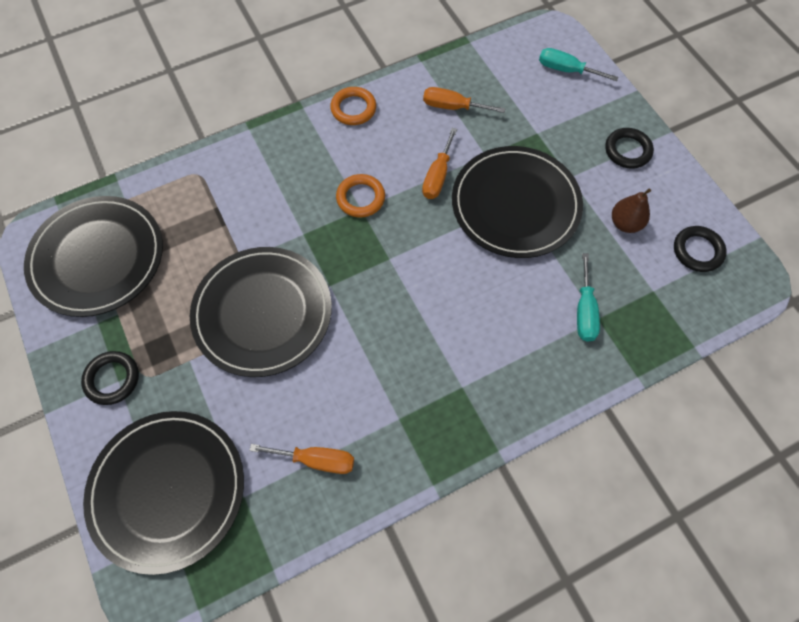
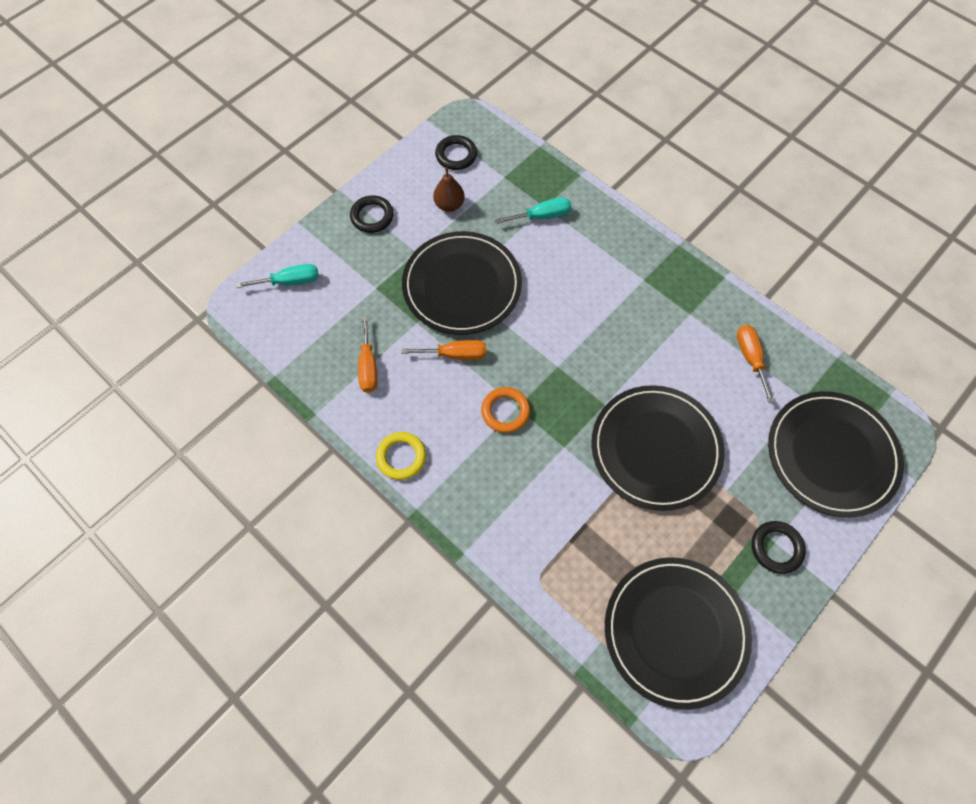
camera: 110 degrees left, 0 degrees up
(353, 109) = (401, 457): orange ring -> yellow ring
(566, 70) = (290, 281): turquoise screwdriver -> turquoise screwdriver turned 105 degrees counterclockwise

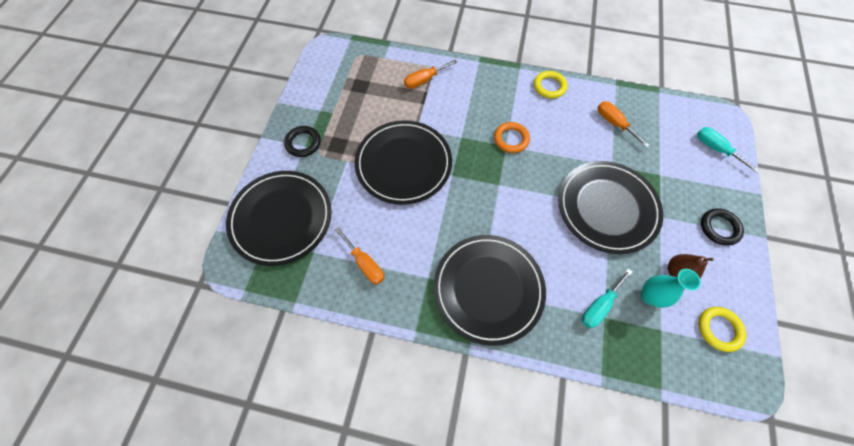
camera: 150 degrees right, 0 degrees up
(290, 281) = (715, 149): turquoise screwdriver -> turquoise screwdriver turned 90 degrees clockwise
(455, 354) = (569, 157): orange screwdriver -> orange screwdriver (424, 80)
(456, 155) = (719, 329): black ring -> yellow ring
(491, 201) = (649, 296): none -> turquoise vase
(675, 631) = (347, 78): black plate -> black plate (488, 289)

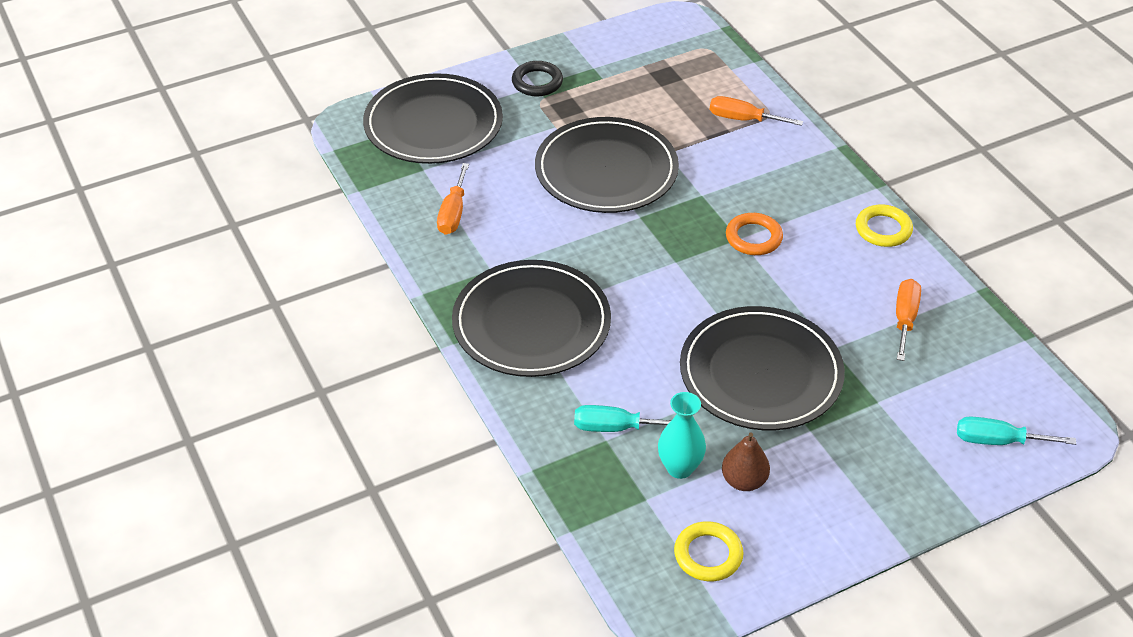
camera: 50 degrees right, 20 degrees down
(715, 149) = (998, 441): turquoise screwdriver -> turquoise screwdriver turned 90 degrees counterclockwise
(719, 228) = (864, 497): black ring -> none

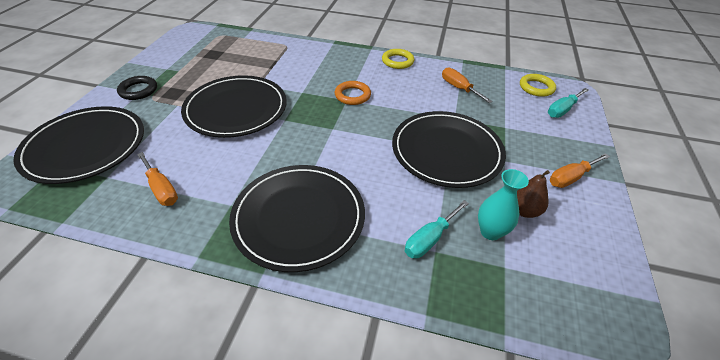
camera: 50 degrees left, 0 degrees up
(708, 555) = (576, 268): yellow ring -> yellow ring (536, 87)
(743, 119) = (277, 53): orange screwdriver -> orange screwdriver (570, 178)

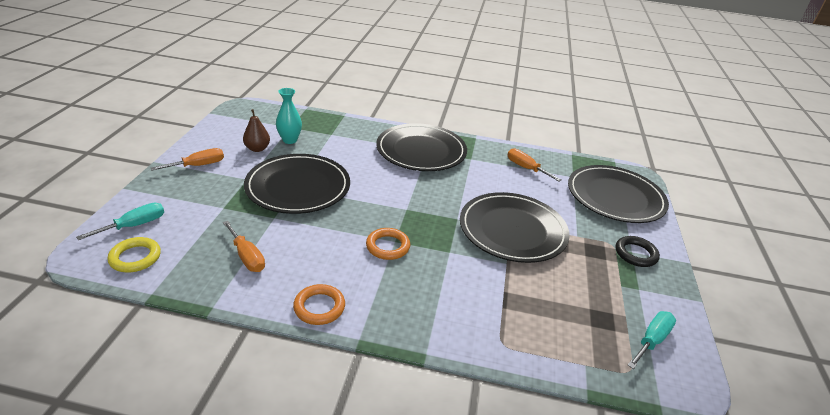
camera: 175 degrees right, 10 degrees down
(397, 61) = (319, 307): yellow ring -> orange ring
(430, 239) = (333, 139): turquoise screwdriver -> turquoise screwdriver (651, 340)

